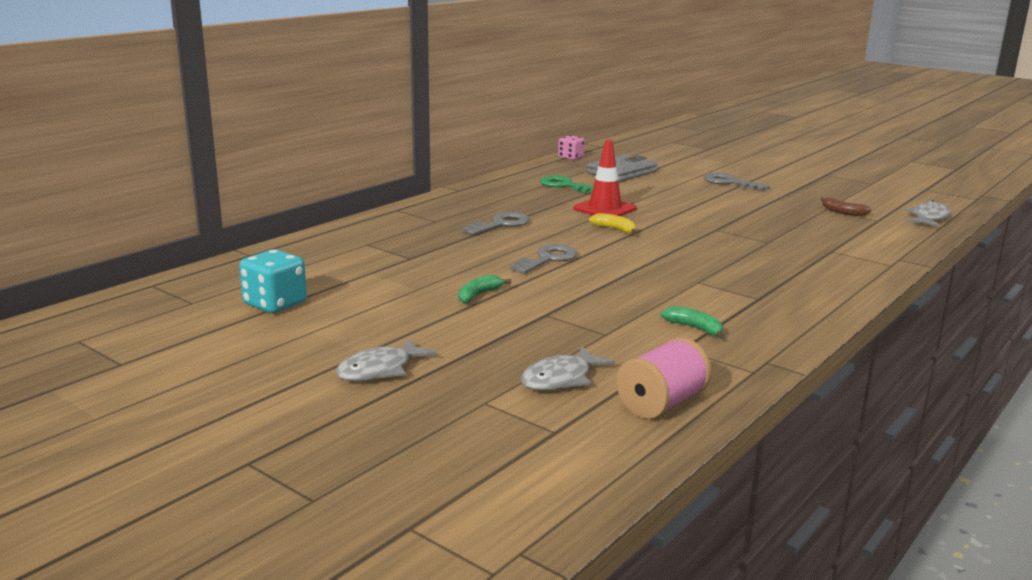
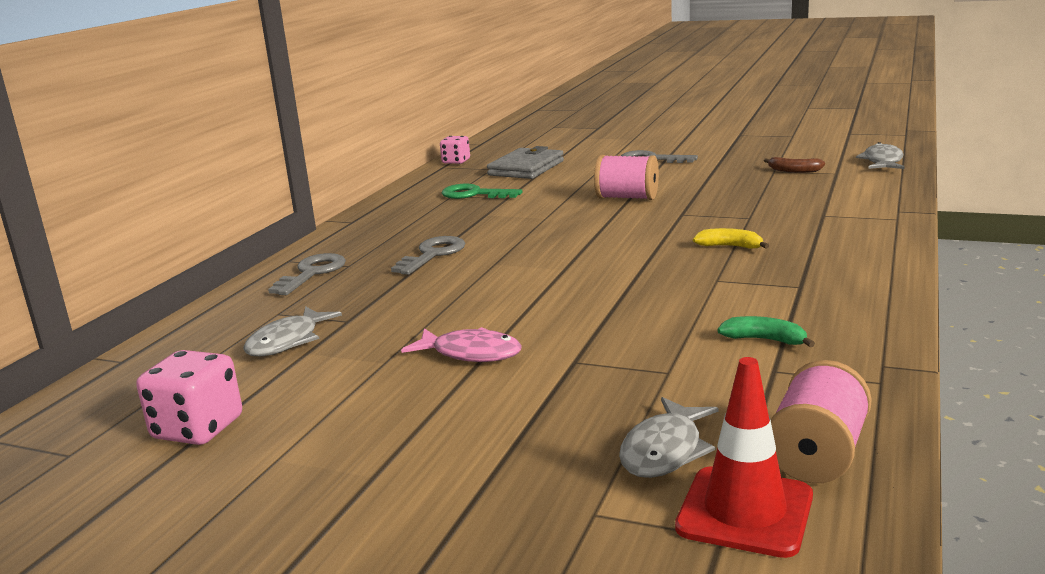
camera: 15 degrees left, 0 degrees up
(275, 304) = (198, 428): turquoise dice -> pink dice
(379, 370) = (413, 499): grey fish -> grey fish (287, 341)
(478, 295) = (471, 353): green banana -> pink fish
(548, 259) = (522, 287): grey key -> grey key (312, 273)
(605, 209) = (540, 213): red traffic cone -> red traffic cone (745, 512)
(615, 229) = (571, 235): yellow banana -> yellow banana (730, 246)
(683, 209) = (627, 198): none -> pink spool

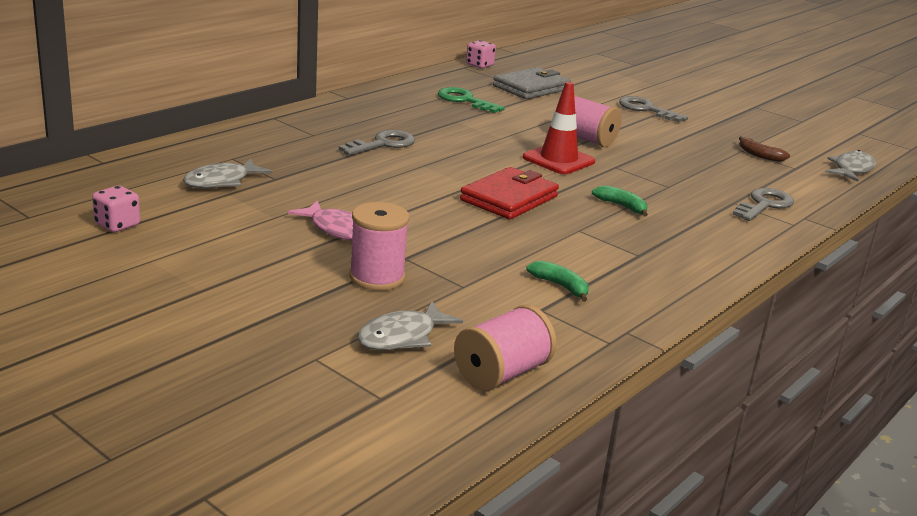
camera: 15 degrees right, 5 degrees up
(198, 428) = (117, 224): pink dice -> pink dice, size x0.66
(312, 273) = (282, 133): grey key -> grey key (764, 205)
(566, 392) = (377, 277): none -> pink spool
(616, 270) = (509, 198): none -> red wallet
(730, 246) = (622, 206): yellow banana -> green banana
(745, 512) = (412, 390): red traffic cone -> red traffic cone (558, 160)

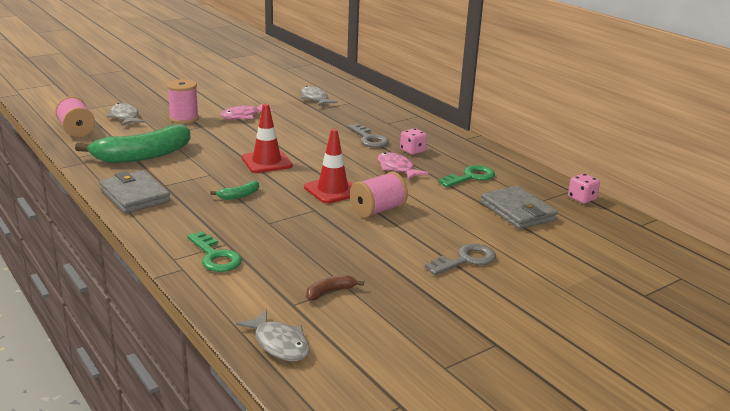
camera: 105 degrees right, 0 degrees up
(117, 224) = (269, 80): pink dice -> pink dice (412, 151)
(469, 130) = (397, 168): none -> pink fish
(509, 198) = (266, 162): red wallet -> red traffic cone
(560, 286) = (143, 156): green banana -> green banana, size x2.43
(688, 269) = (134, 196): none -> grey wallet
(764, 205) = (215, 256): grey key -> green key

